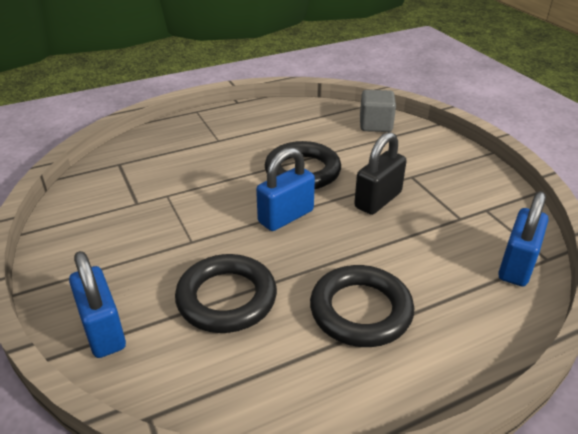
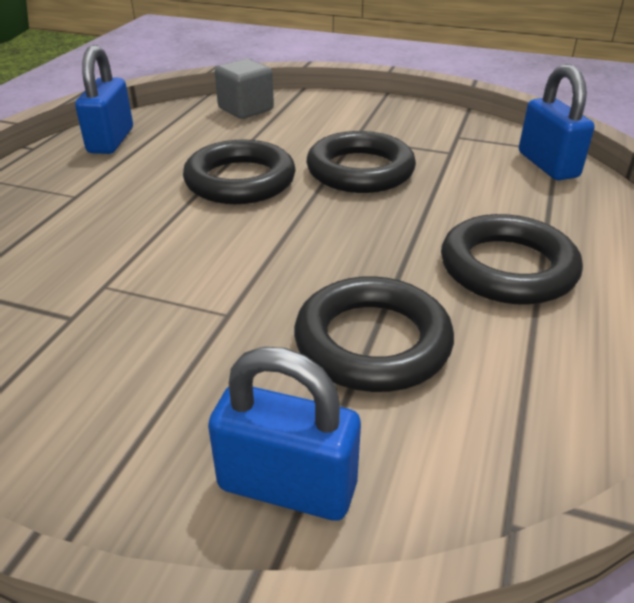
camera: 45 degrees left, 0 degrees up
(286, 216) = (296, 230): blue padlock -> blue padlock (111, 141)
(378, 200) = (360, 170): black padlock -> black ring

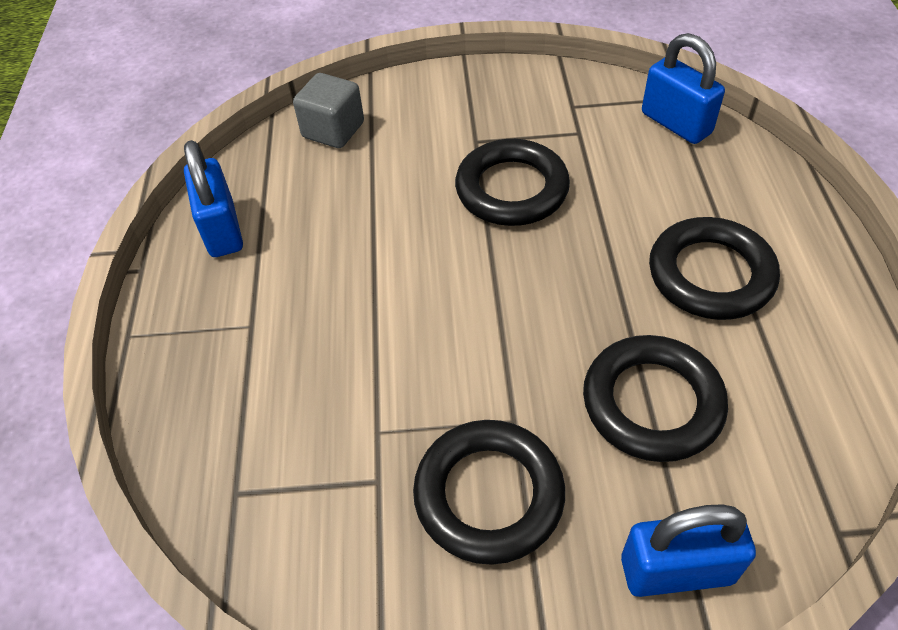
camera: 20 degrees left, 15 degrees up
(240, 180) = (405, 244): black ring -> black ring (489, 495)

